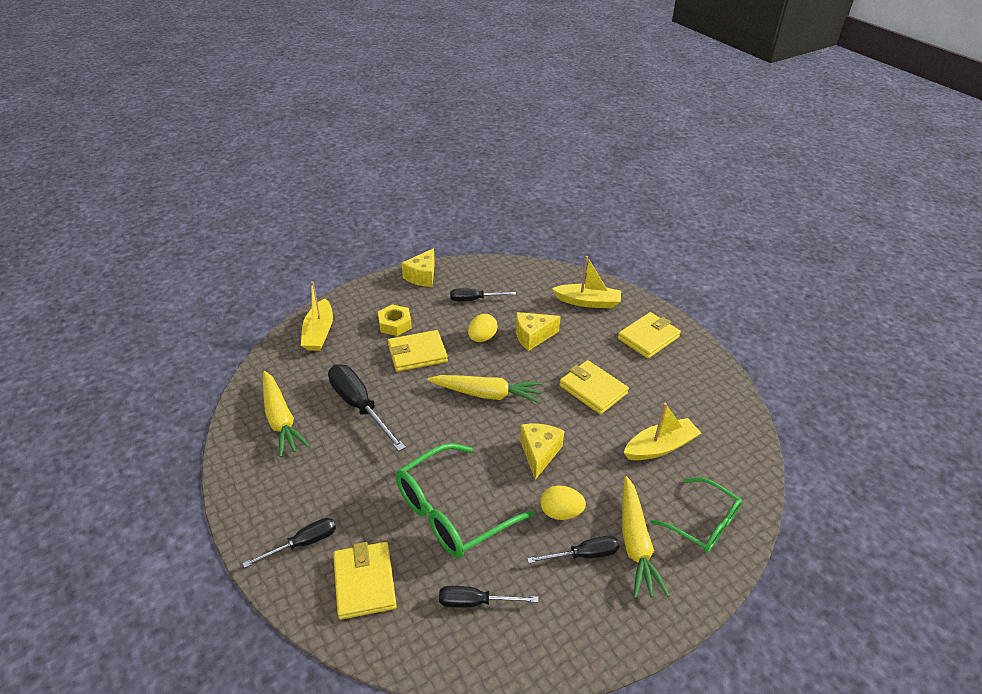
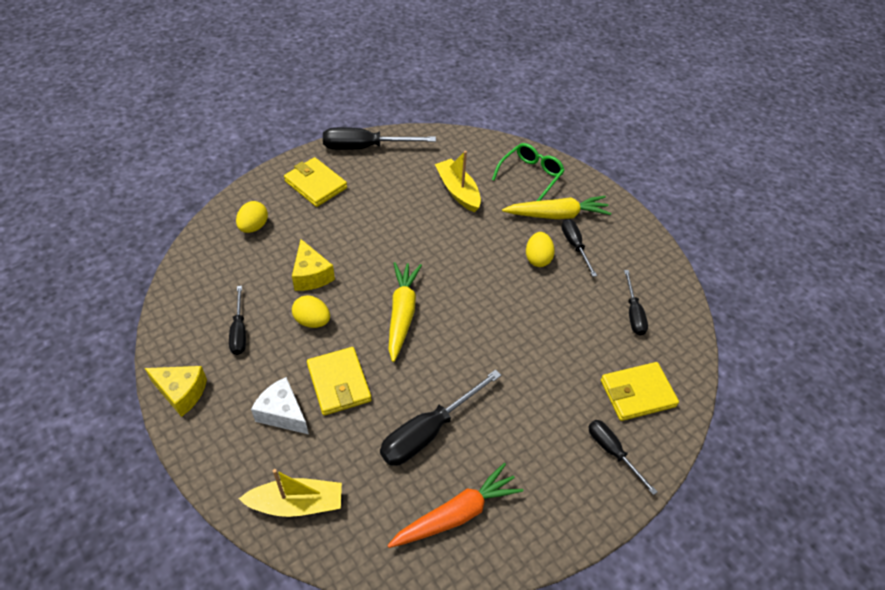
camera: 95 degrees left, 10 degrees up
(280, 419) = (456, 514): yellow carrot -> orange carrot
(395, 324) = (283, 413): yellow nut -> white cheese
(451, 512) = (553, 335): green glasses -> none
(539, 453) = (476, 272): yellow cheese -> none
(588, 302) = (254, 227): yellow boat -> yellow egg
(593, 389) = (391, 230): yellow wallet -> none
(713, 373) = (365, 147): none -> black screwdriver

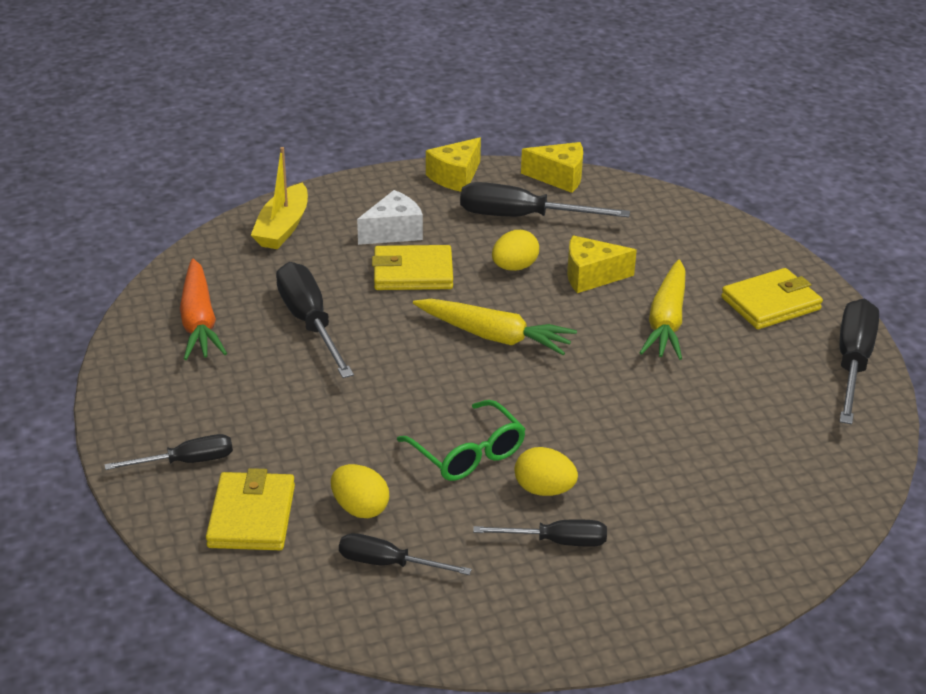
camera: 110 degrees right, 15 degrees down
(171, 320) = (559, 177): none -> yellow cheese
(239, 331) = (522, 217): black screwdriver -> black screwdriver, size x1.67
(254, 227) = (696, 244): yellow egg -> yellow egg (360, 508)
(458, 191) = (724, 440): yellow boat -> none
(531, 175) = (746, 538): green glasses -> green glasses (468, 454)
(557, 215) = (636, 542): yellow carrot -> yellow carrot (666, 321)

